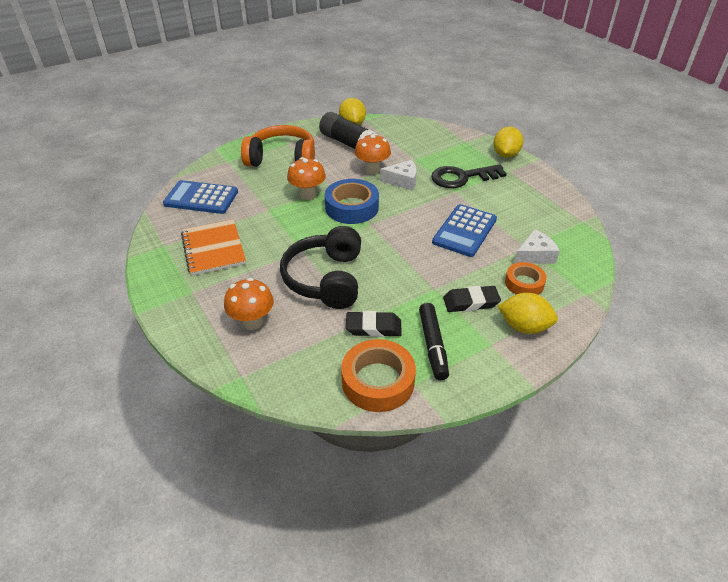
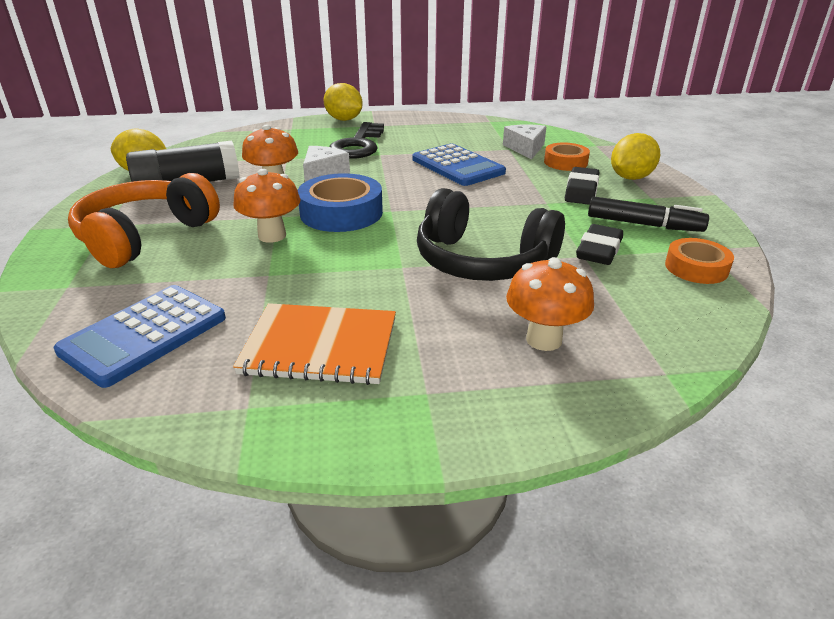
camera: 65 degrees left, 10 degrees down
(378, 381) = (696, 268): orange tape -> orange tape, size x0.62

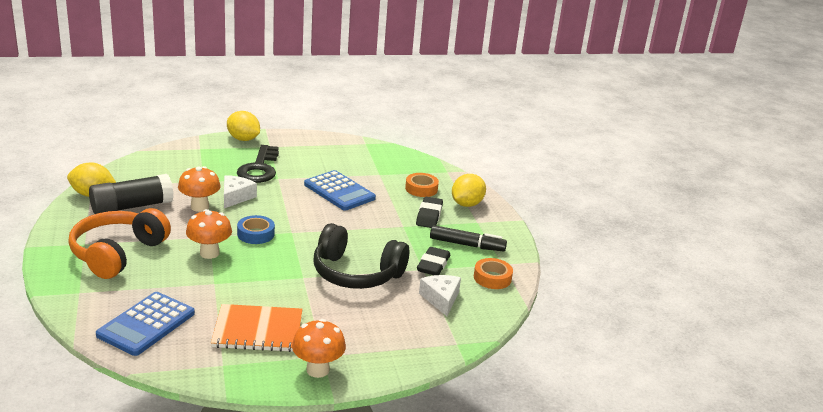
camera: 10 degrees left, 5 degrees down
(341, 213) = (256, 234): blue tape -> blue tape, size x0.62
(525, 148) = (392, 174): white cheese -> white cheese (441, 299)
(544, 339) = (391, 325): orange mushroom -> orange mushroom (317, 370)

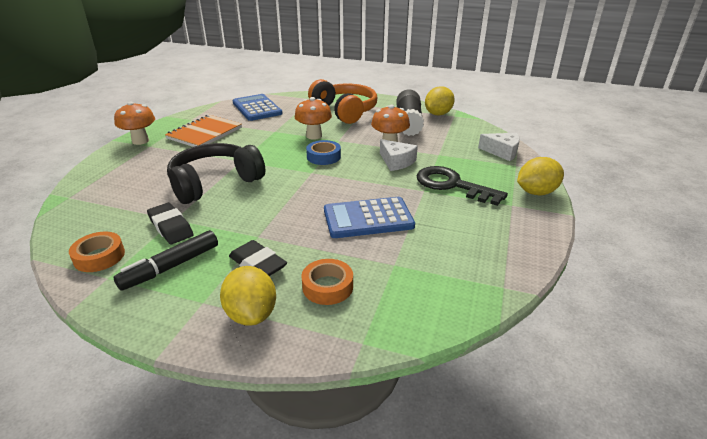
camera: 125 degrees right, 5 degrees up
(441, 299) = (123, 211): white cheese -> white cheese (502, 152)

